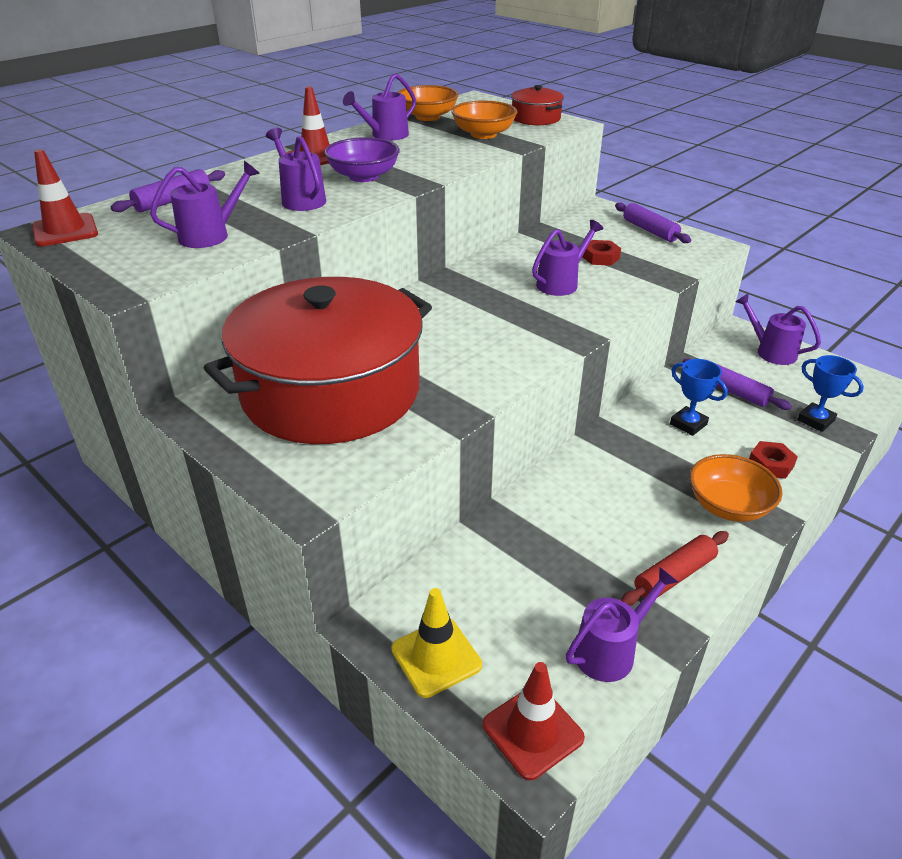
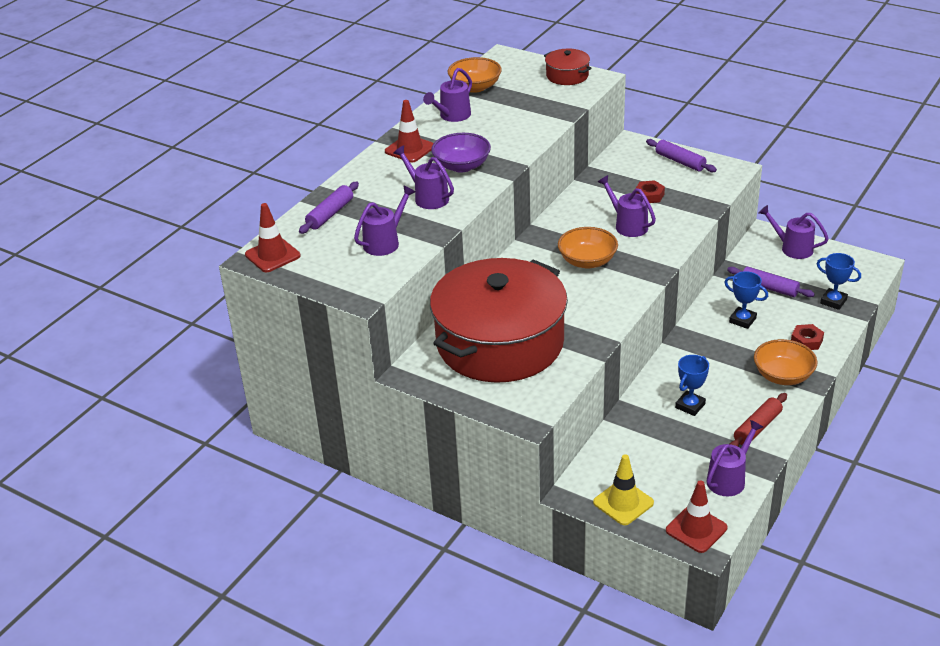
camera: 10 degrees left, 0 degrees up
(483, 134) = (532, 103): orange bowl -> orange bowl (587, 261)
(561, 283) = (627, 225): purple watering can -> purple watering can turned 75 degrees counterclockwise
(585, 525) = (690, 406): none -> blue trophy

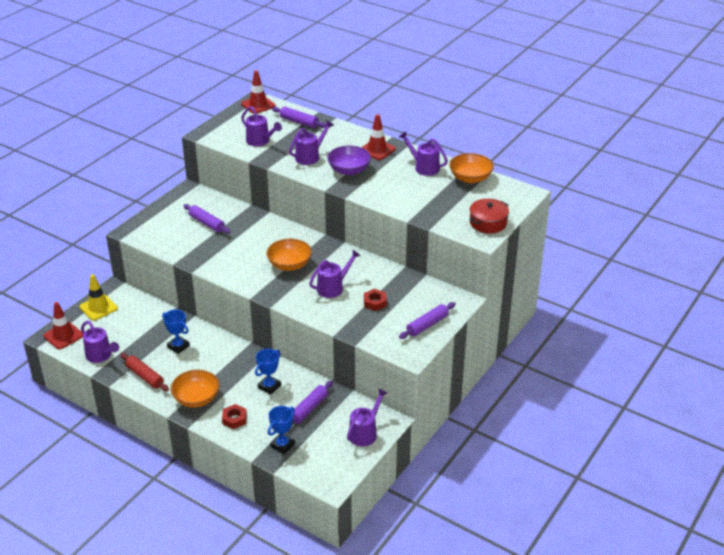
camera: 90 degrees right, 0 degrees up
(500, 343) = (207, 223): red pot -> purple rolling pin

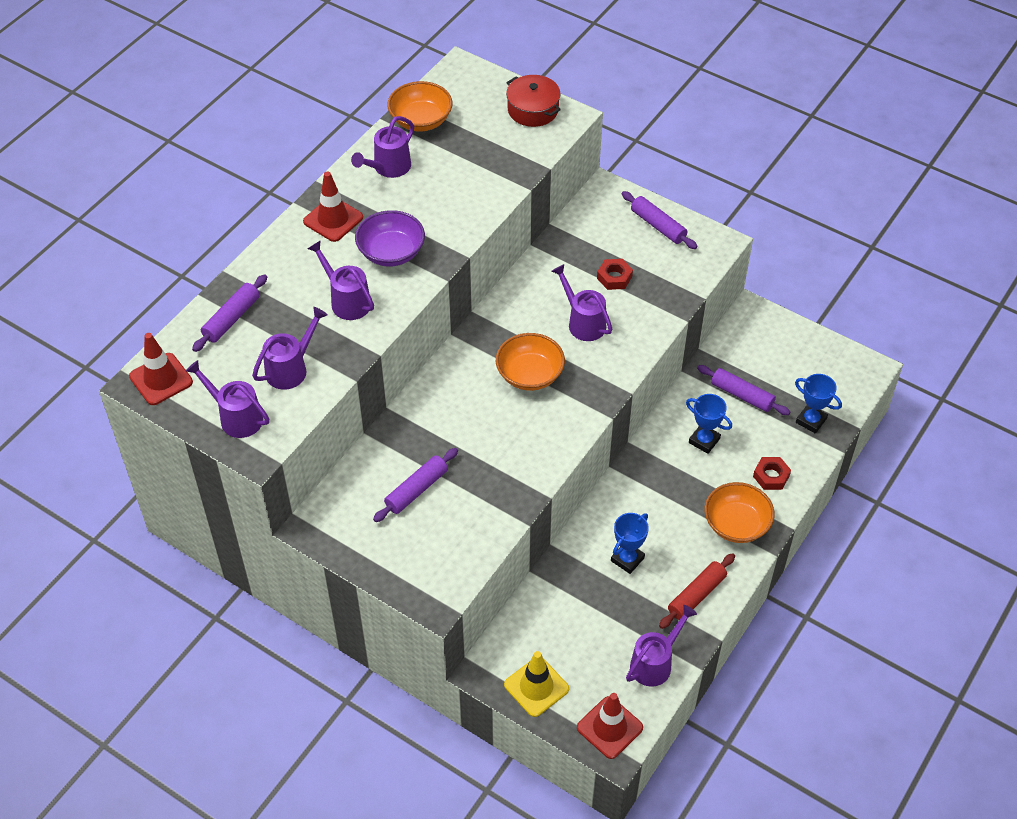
camera: 90 degrees left, 15 degrees up
(365, 432) = (777, 337): purple watering can -> purple watering can (235, 417)

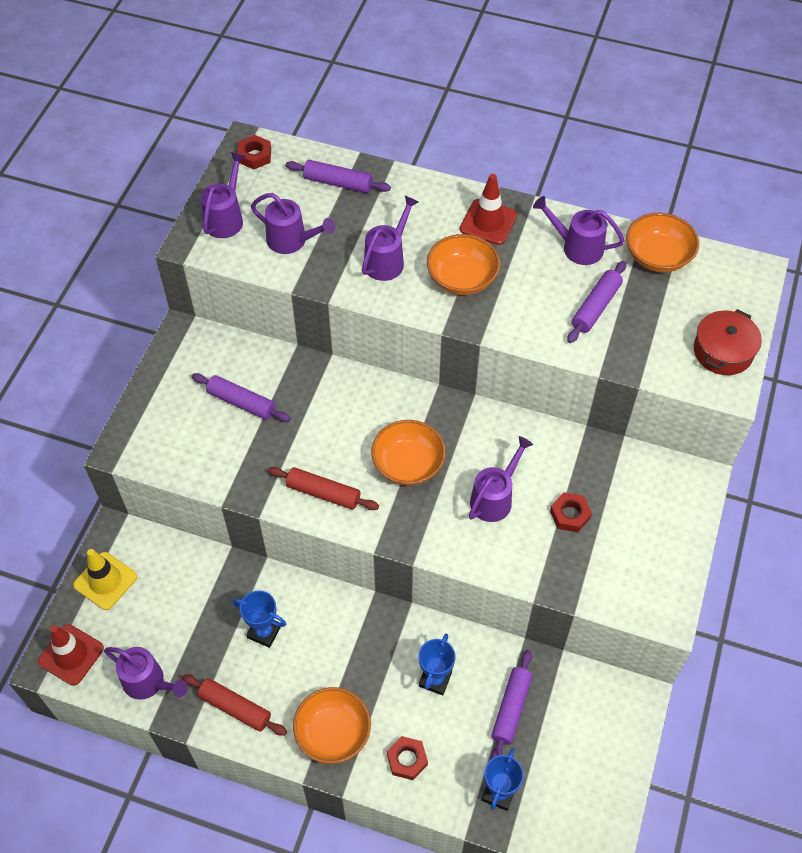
camera: 75 degrees right, 5 degrees up
(161, 379) = (255, 156): red traffic cone -> red nut
(391, 252) = (462, 278): purple bowl -> orange bowl
(540, 443) = (323, 493): none -> red rolling pin
(658, 226) = (666, 544): purple rolling pin -> purple rolling pin (595, 307)

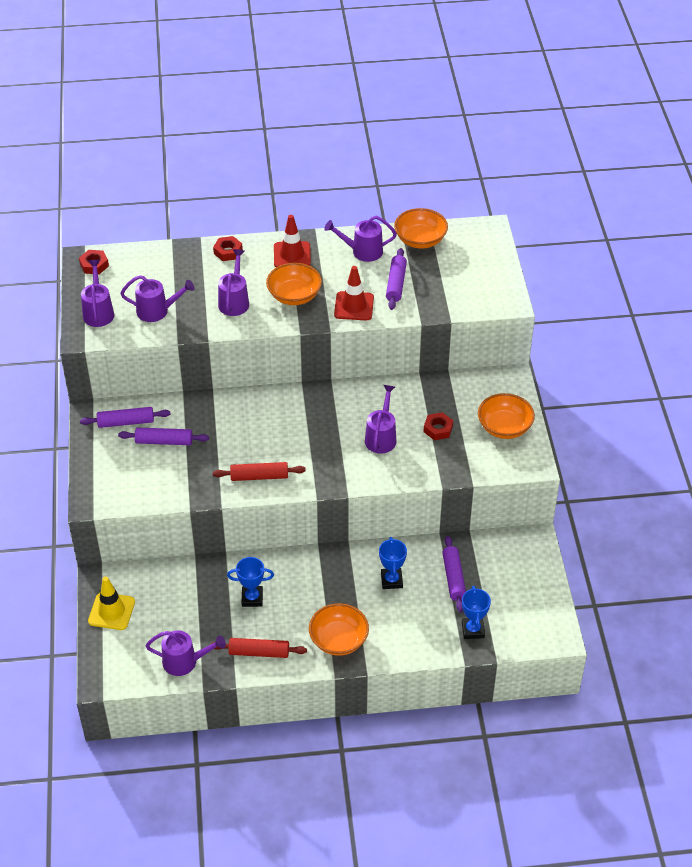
camera: 25 degrees left, 10 degrees down
(71, 655) = (115, 667): red traffic cone -> red traffic cone (354, 306)
(338, 183) = (168, 263): purple rolling pin -> purple rolling pin (126, 422)
(407, 760) = (399, 635): red nut -> red nut (228, 252)
(408, 464) = (309, 438): orange bowl -> orange bowl (504, 427)
(723, 351) = (494, 283): red pot -> none

